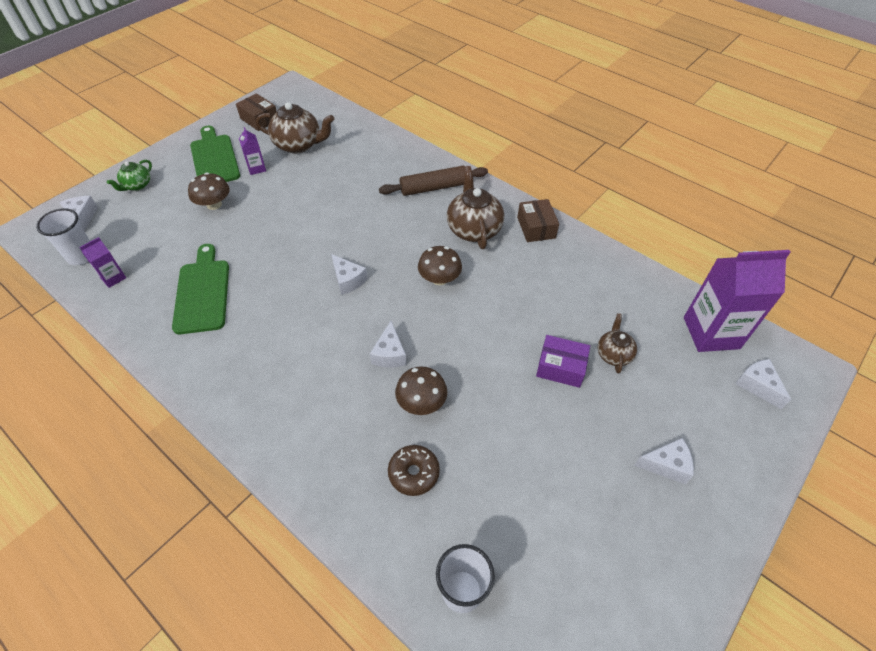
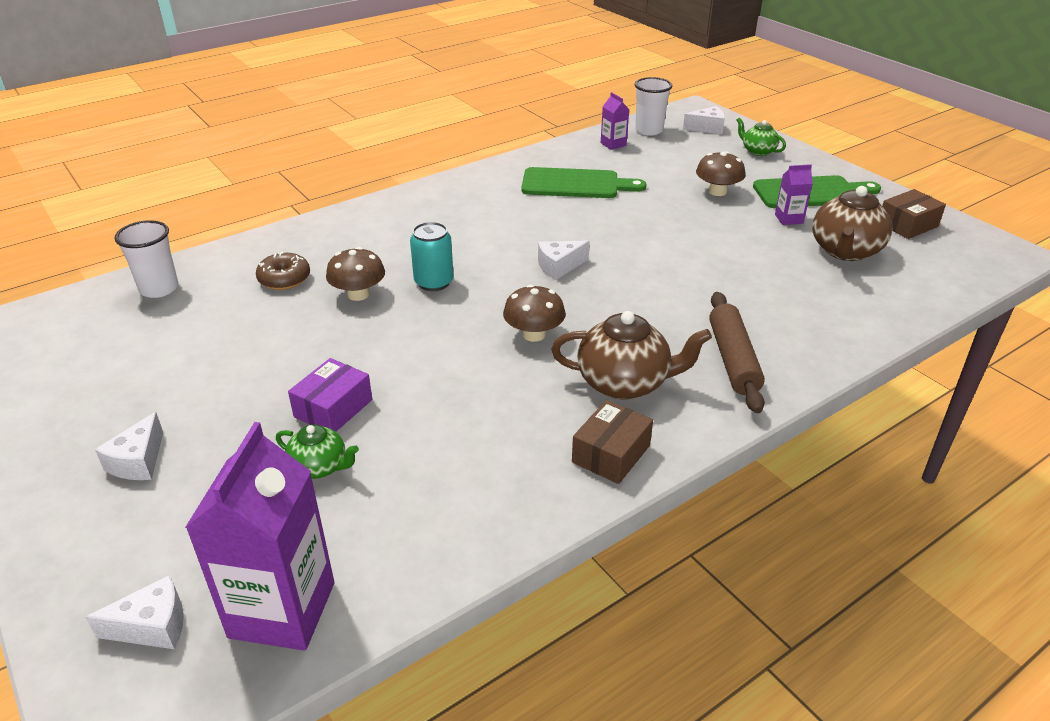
camera: 105 degrees right, 15 degrees down
(389, 354) = (434, 282): white cheese -> turquoise can
(536, 228) = (611, 454): brown box -> brown box turned 60 degrees counterclockwise
(613, 354) = (320, 467): brown teapot -> green teapot

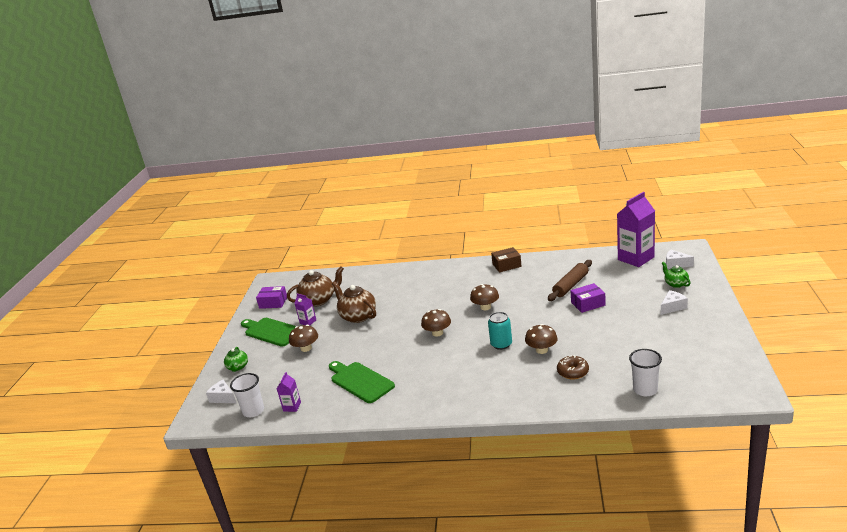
camera: 135 degrees left, 10 degrees down
(320, 467) = (605, 287): green teapot -> green teapot (675, 284)
(559, 267) = (437, 333): white cheese -> brown mushroom
(624, 383) = (475, 281): brown teapot -> brown teapot (358, 316)
(733, 359) = (429, 277): brown rolling pin -> brown rolling pin (570, 285)
(907, 225) = (273, 303): brown box -> purple box

